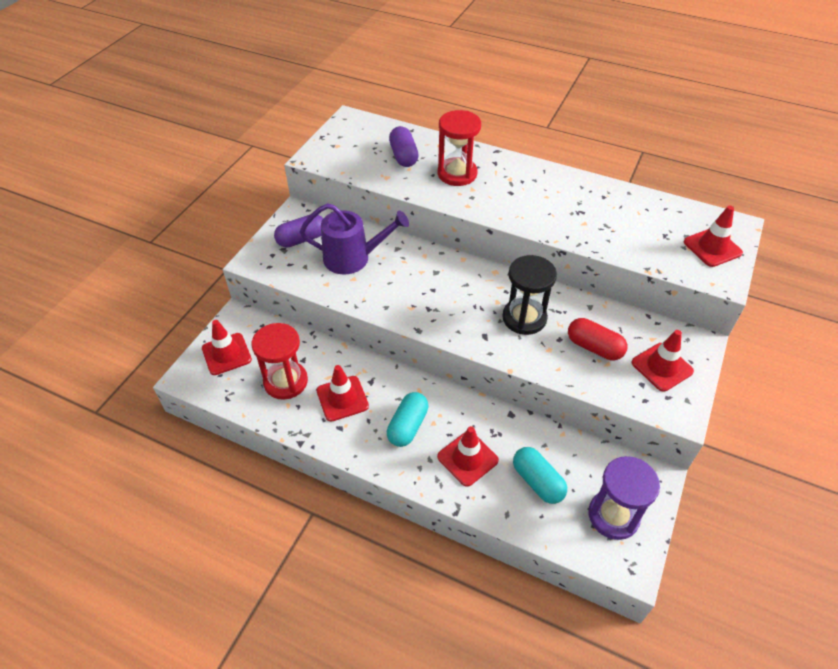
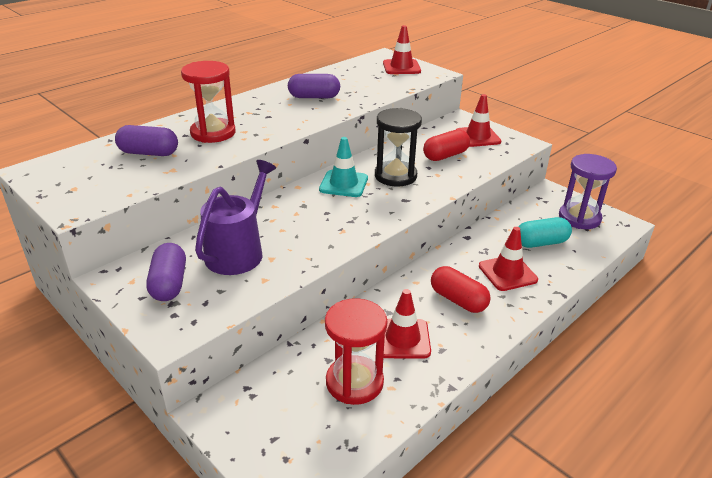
camera: 70 degrees left, 15 degrees down
(226, 354) = (274, 435): red traffic cone -> none
(408, 426) = (458, 300): turquoise capsule -> red capsule
(486, 286) = (343, 184): none -> turquoise traffic cone
(574, 207) = (314, 97): none -> purple capsule

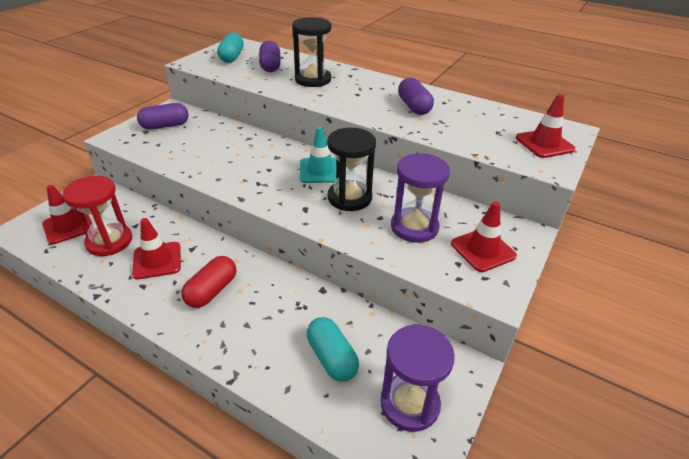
camera: 75 degrees right, 5 degrees up
(88, 176) = (232, 57): none -> turquoise capsule
(213, 133) = (313, 79): red hourglass -> black hourglass
(238, 252) = (204, 142): purple watering can -> none
(445, 155) = (414, 227): red capsule -> purple hourglass
(507, 273) = (263, 327): red traffic cone -> red traffic cone (68, 226)

